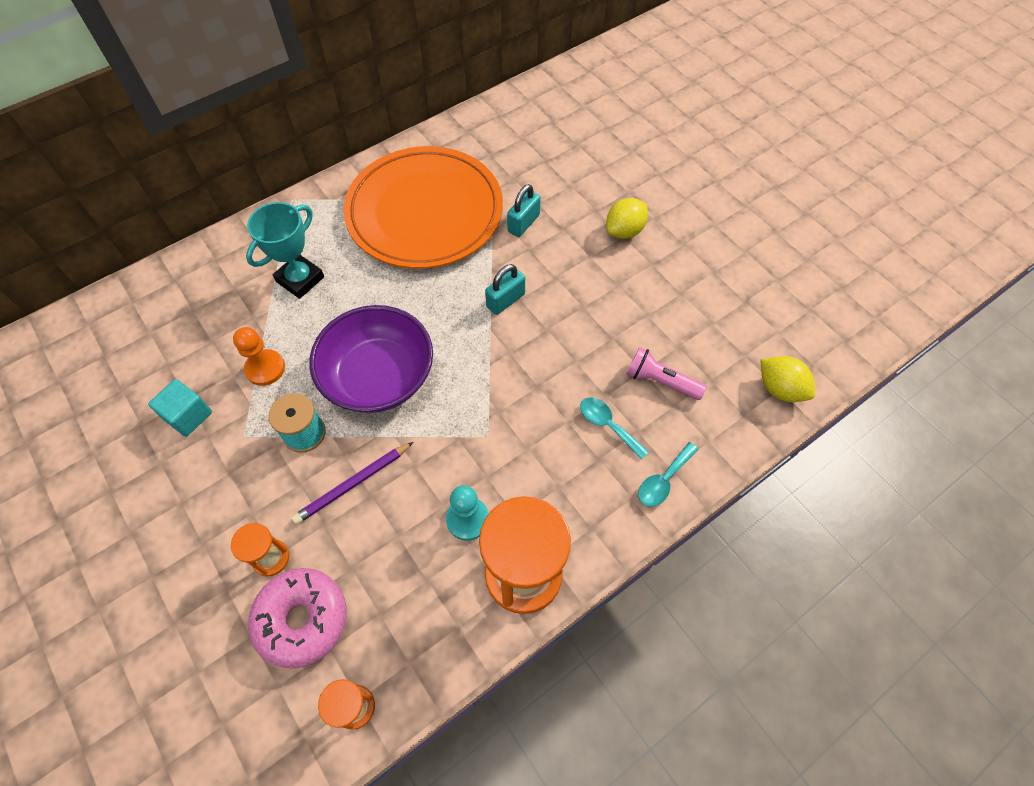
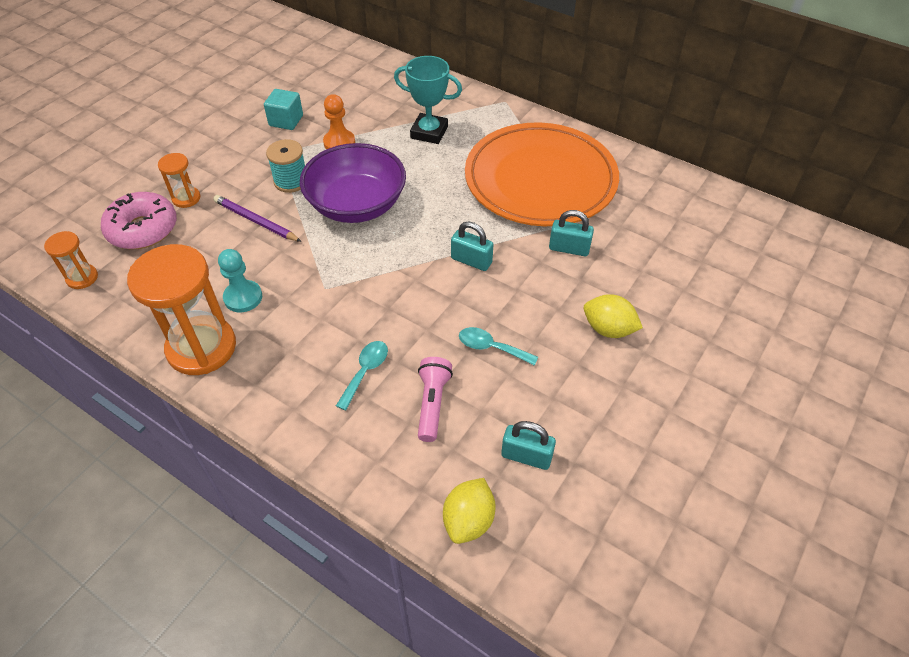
camera: 70 degrees right, 10 degrees down
(663, 480) = (319, 431): turquoise spoon -> turquoise spoon (491, 347)
(731, 330) = (526, 456): none -> turquoise padlock

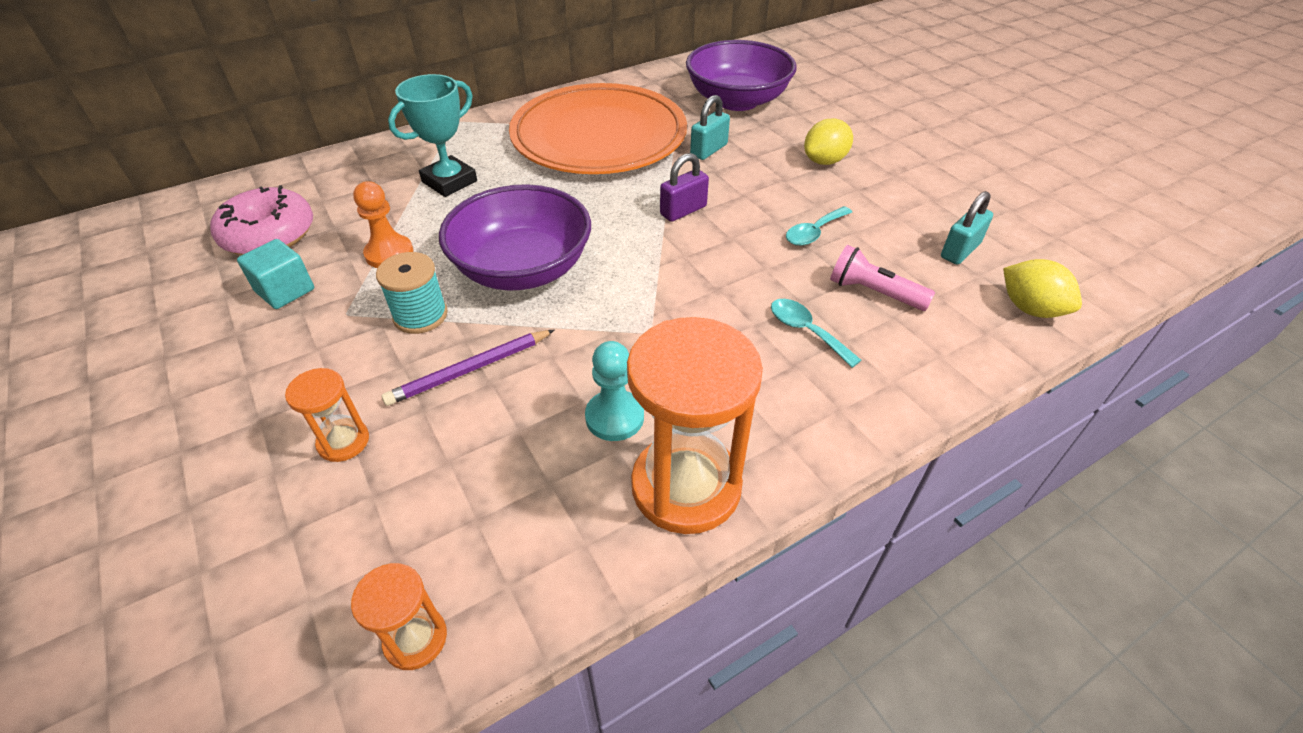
camera: 65 degrees left, 5 degrees down
(143, 229) = (366, 517): pink donut -> pink donut (269, 235)
(471, 261) = (683, 211): turquoise padlock -> purple padlock
(669, 242) = (737, 100): none -> purple bowl

